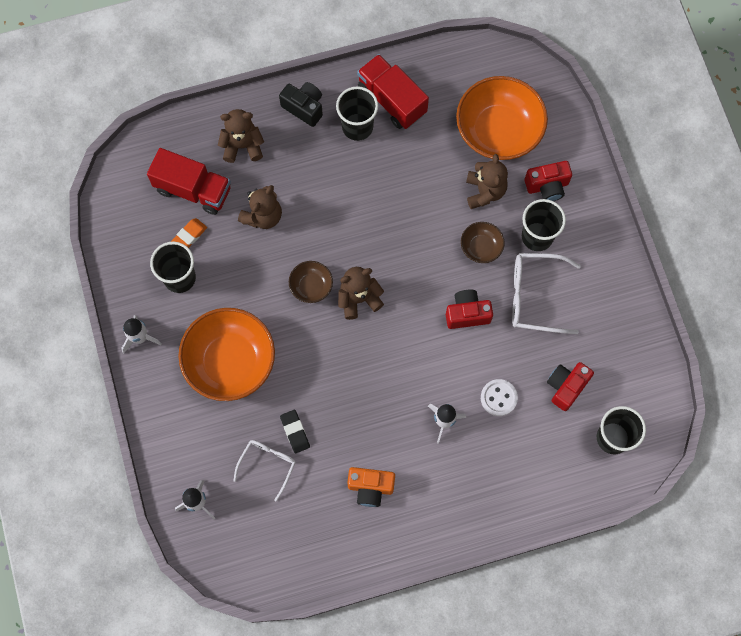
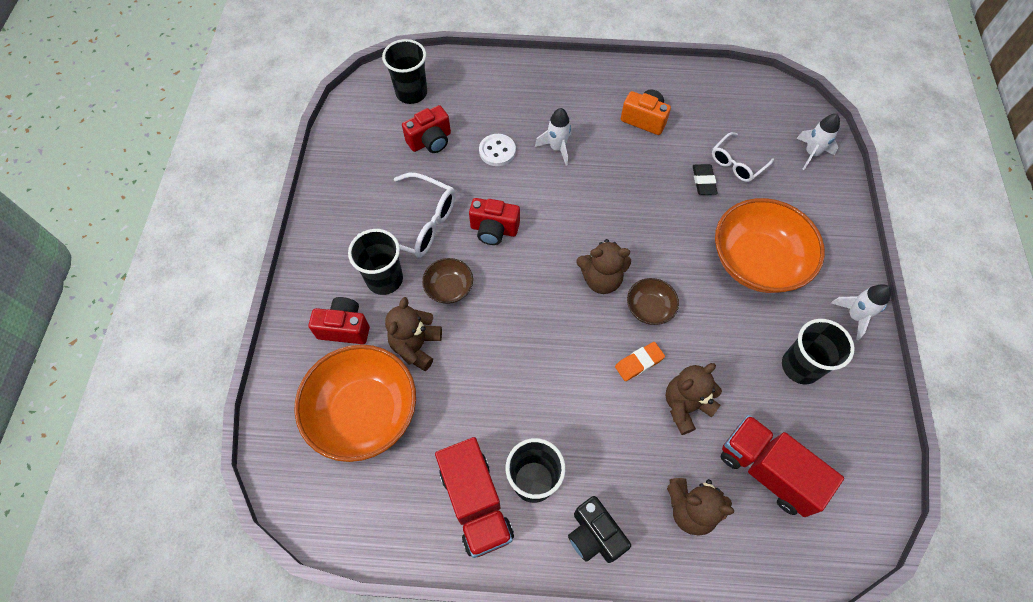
camera: 160 degrees left, 10 degrees down
(188, 236) = (782, 412): orange eraser -> orange eraser (639, 363)

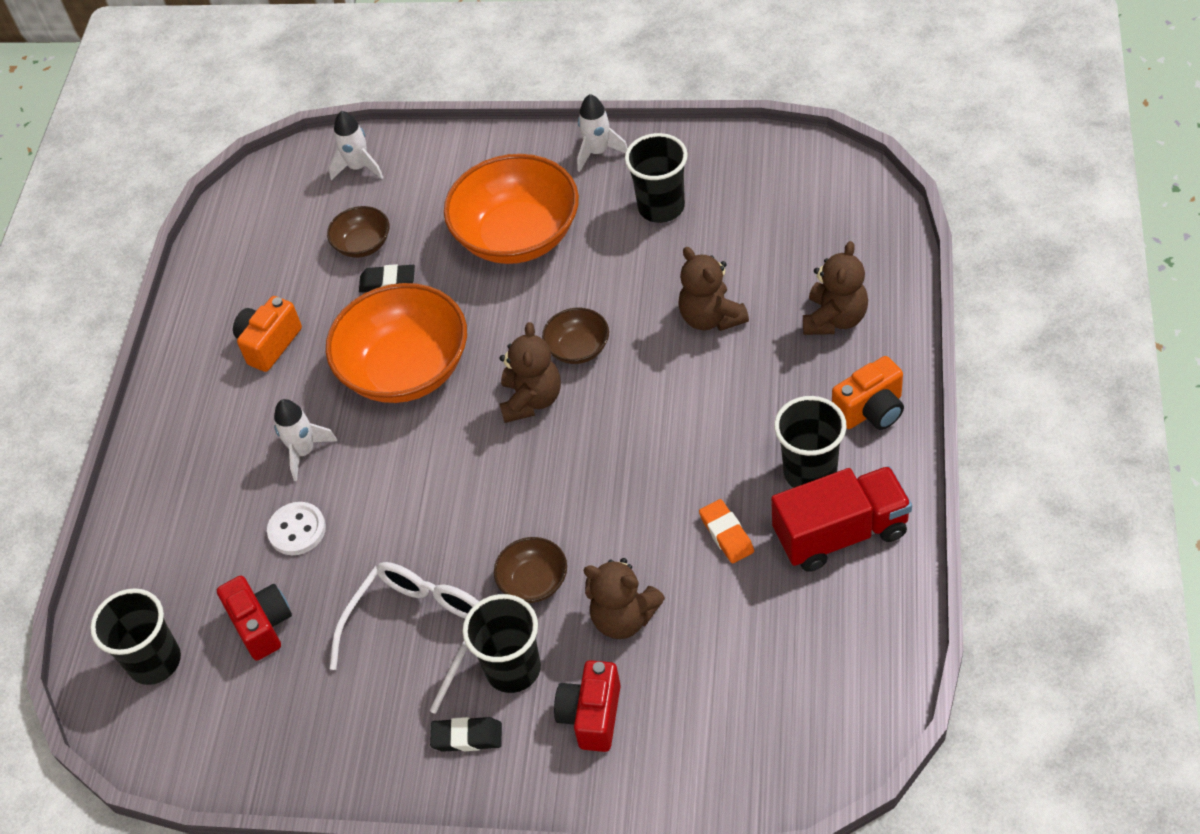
camera: 80 degrees left, 10 degrees down
(340, 256) = (467, 737): none -> black eraser
(364, 413) = (723, 675): orange bowl -> orange bowl (406, 369)
(494, 230) = (440, 529): red camera -> none
(594, 535) = (871, 410): black camera -> orange camera
(639, 363) = (654, 361): orange eraser -> orange eraser (726, 534)
(737, 163) = (363, 244): white glasses -> brown bowl
(767, 470) = (787, 247): red truck -> none

